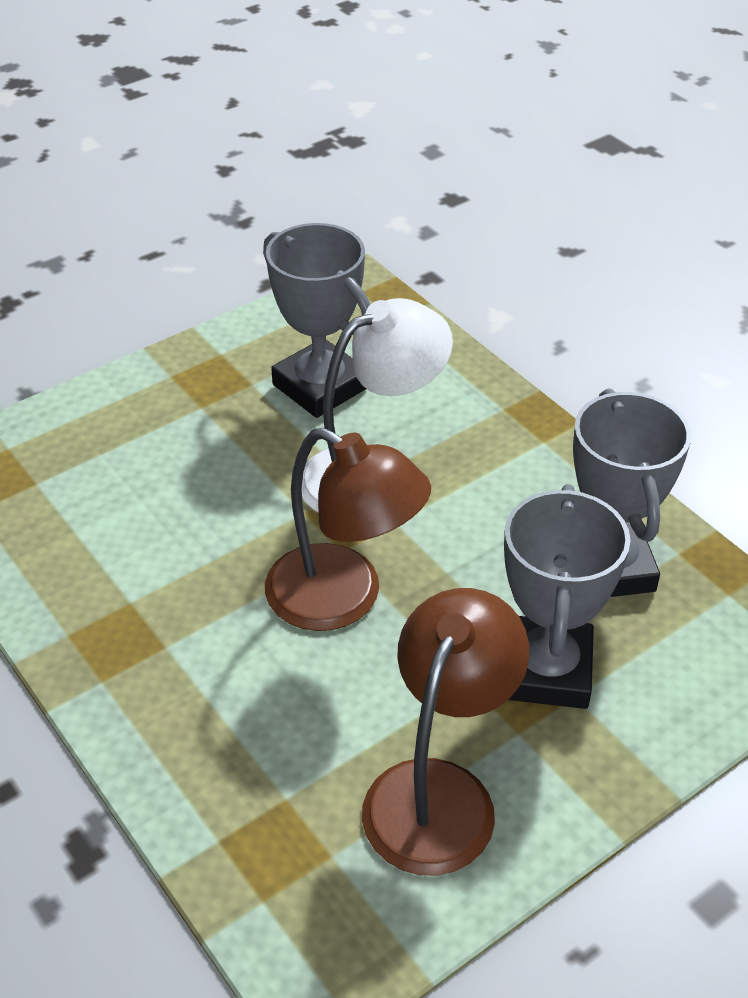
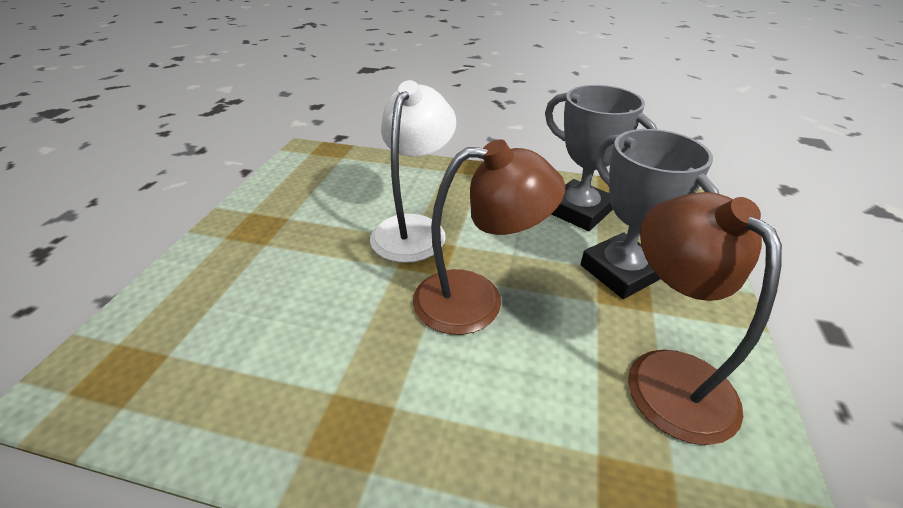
camera: 40 degrees left, 5 degrees down
(320, 386) = (334, 201): grey trophy -> none

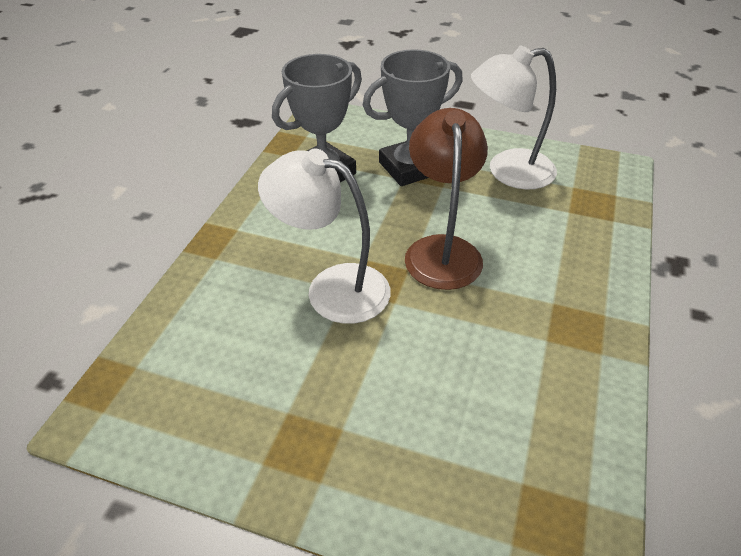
camera: 85 degrees left, 5 degrees up
(667, 374) = (508, 171): brown lamp -> white lamp

